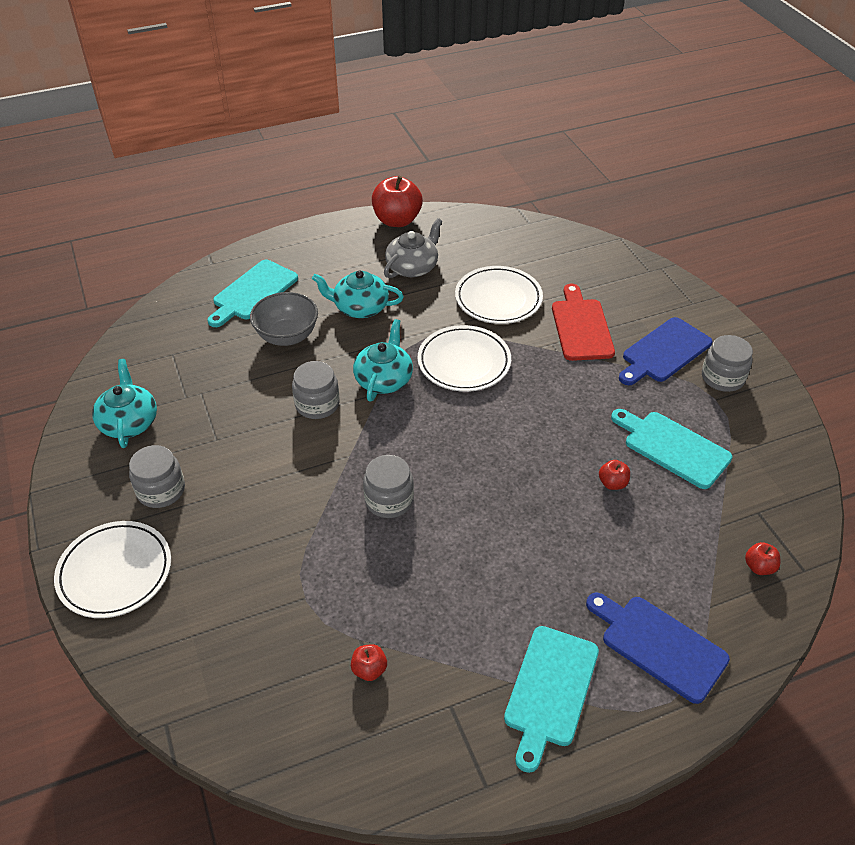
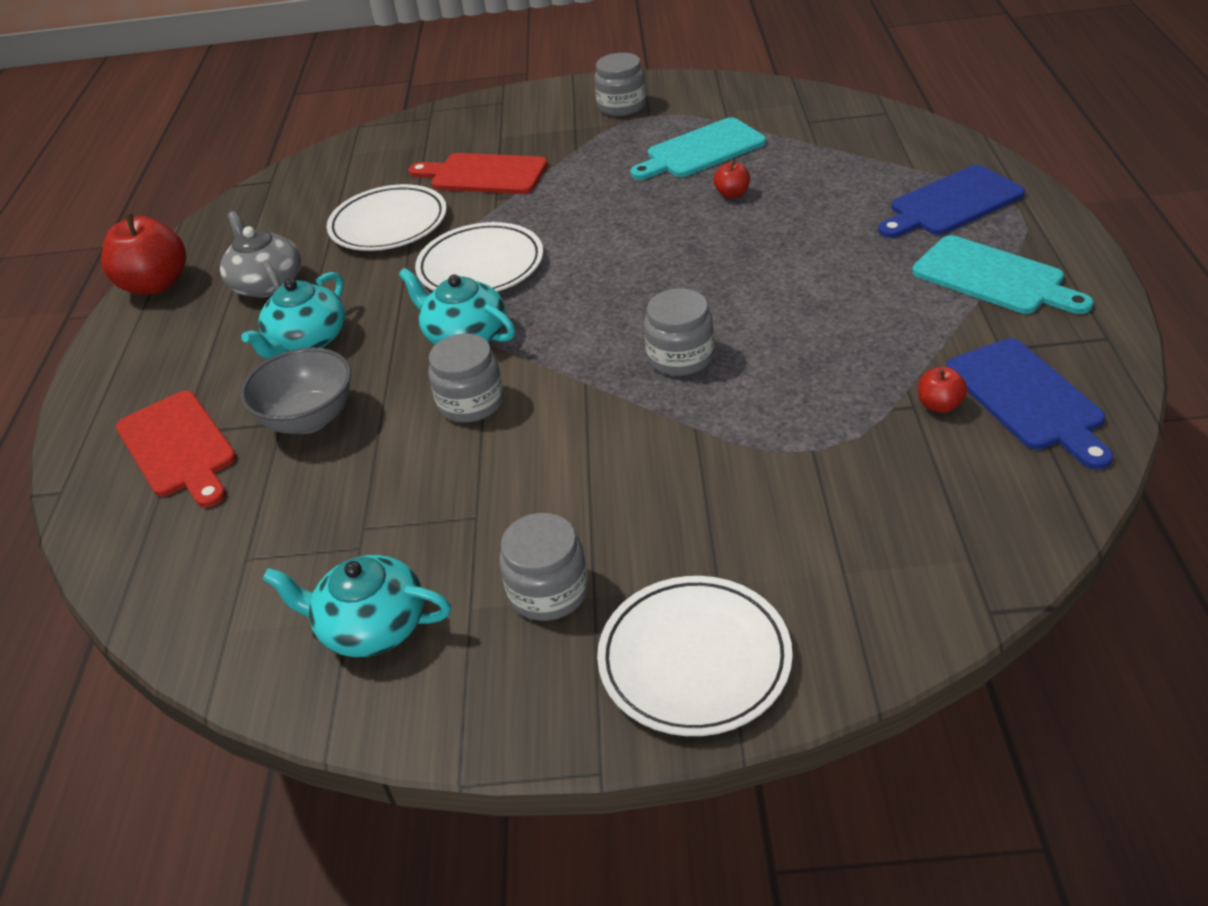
camera: 65 degrees left, 5 degrees down
(253, 292) = (178, 447): turquoise cutting board -> red cutting board
(664, 352) = (562, 131): blue cutting board -> blue cutting board (1028, 399)
(759, 567) = (874, 133): red apple -> none

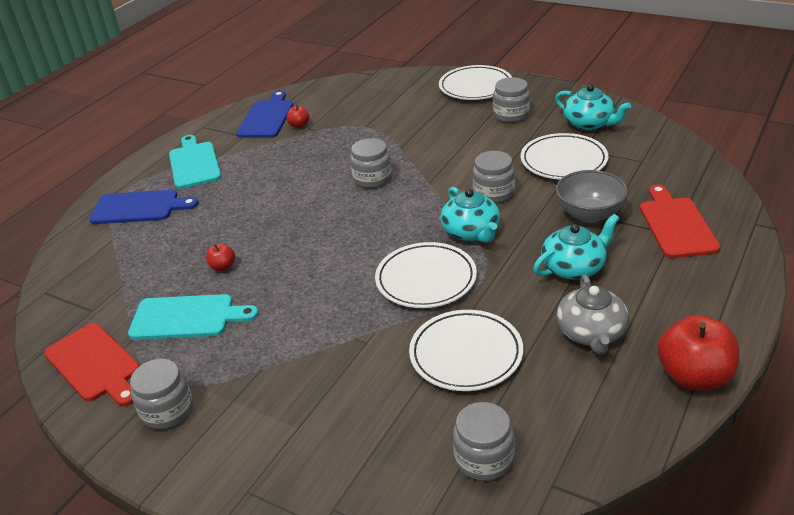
camera: 150 degrees left, 5 degrees down
(332, 174) = (484, 458): none -> grey jar
(387, 506) = (563, 161): none -> white plate
(483, 174) = (353, 377): red cutting board -> red cutting board (95, 365)

